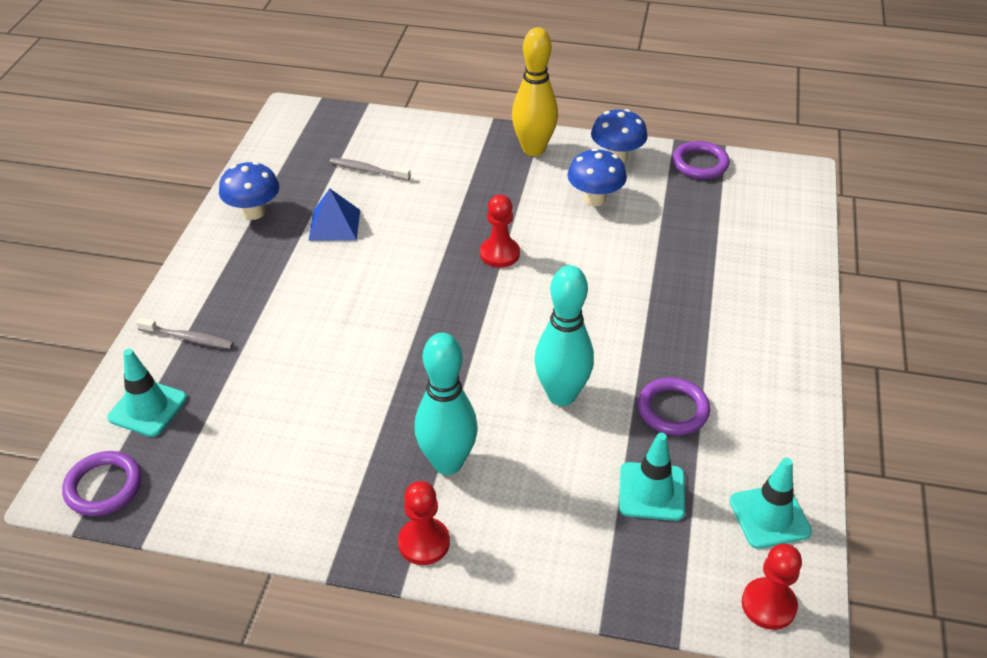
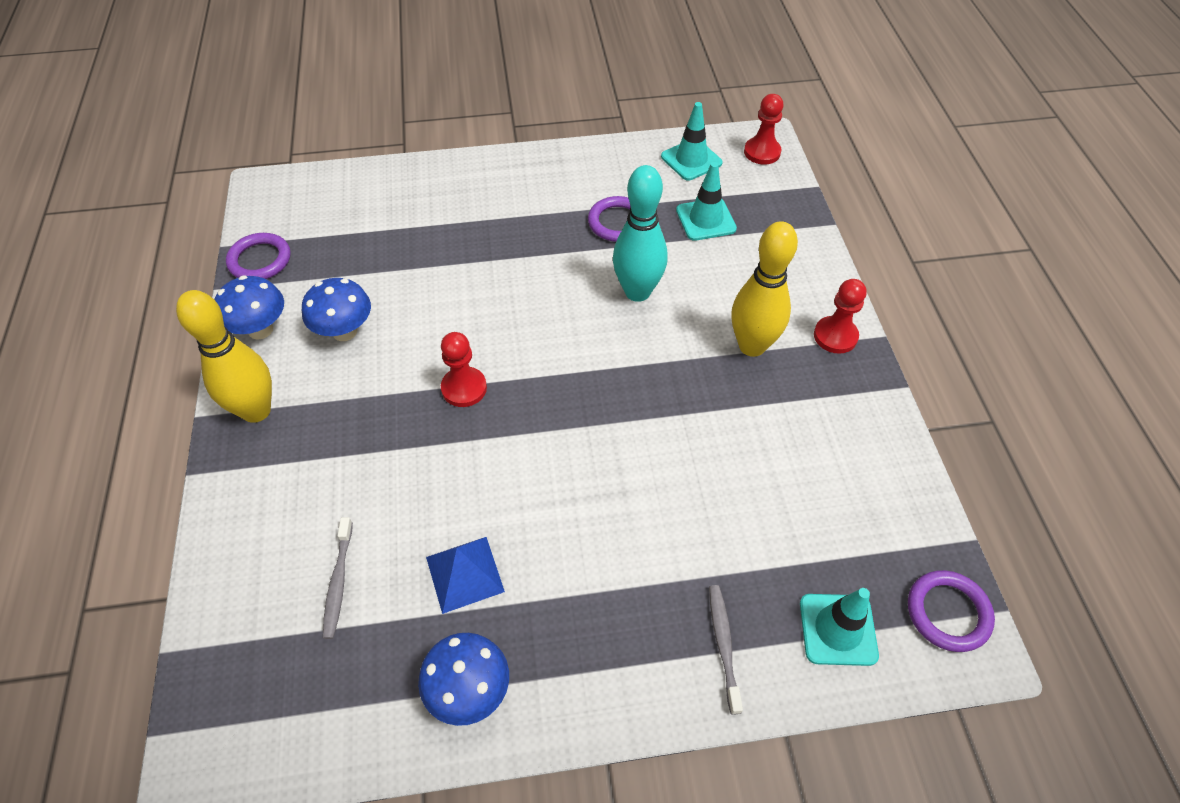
camera: 110 degrees left, 10 degrees up
(447, 463) = (752, 346): turquoise bowling pin -> yellow bowling pin

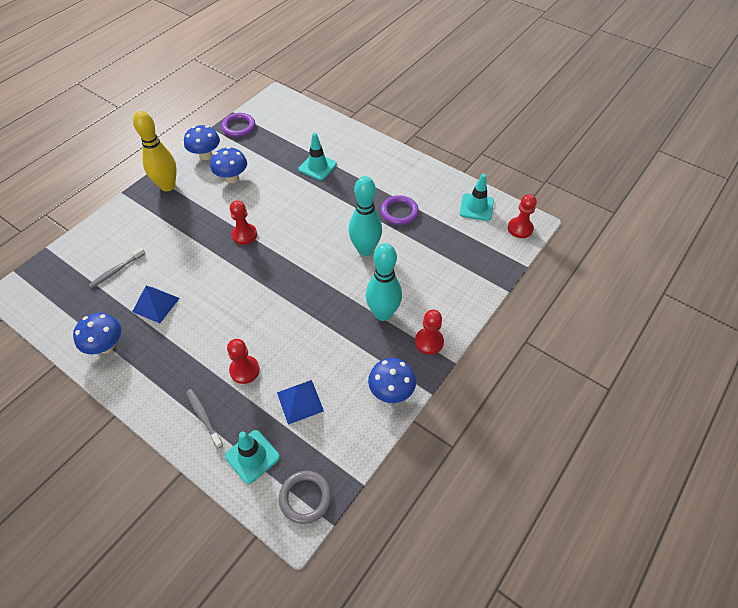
camera: 45 degrees right, 0 degrees up
(693, 544) = (244, 370): none -> red pawn
(705, 220) = (443, 241): turquoise traffic cone -> turquoise traffic cone (317, 167)
(723, 645) = (203, 417): grey toothbrush -> grey toothbrush turned 75 degrees counterclockwise
(752, 346) = (383, 313): yellow bowling pin -> turquoise bowling pin
(801, 518) = (300, 401): none -> blue pyramid
(871, 419) = (391, 391): none -> blue mushroom
(948, 613) = (305, 498): purple ring -> grey ring

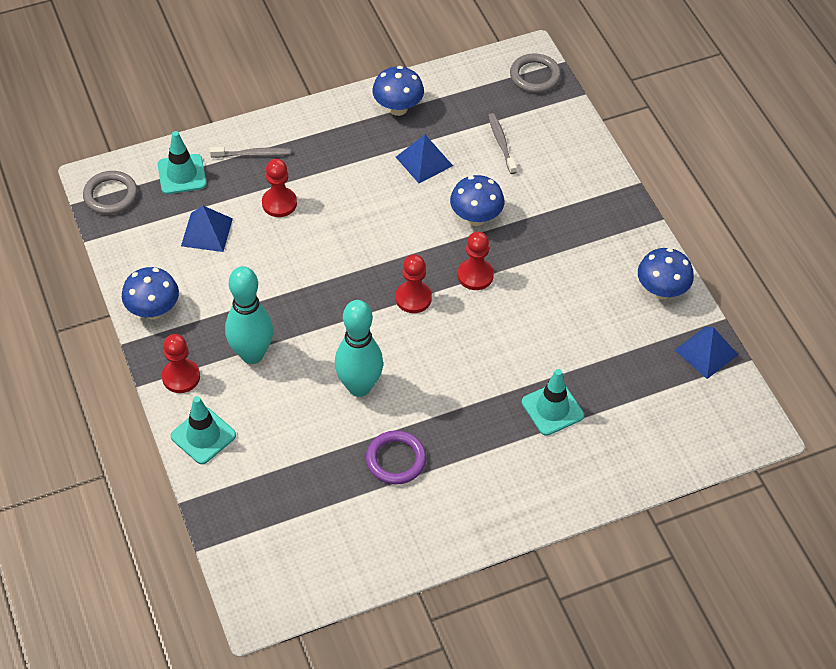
camera: 120 degrees right, 0 degrees up
(36, 280) = (535, 76): none -> grey ring
(167, 186) = (621, 230): yellow bowling pin -> none
(232, 178) = (593, 302): blue mushroom -> blue mushroom (476, 218)
(238, 127) = (706, 352): purple ring -> blue pyramid
(476, 207) = (337, 560): turquoise traffic cone -> turquoise traffic cone (203, 436)
(520, 228) = (261, 588): red pawn -> red pawn (413, 298)

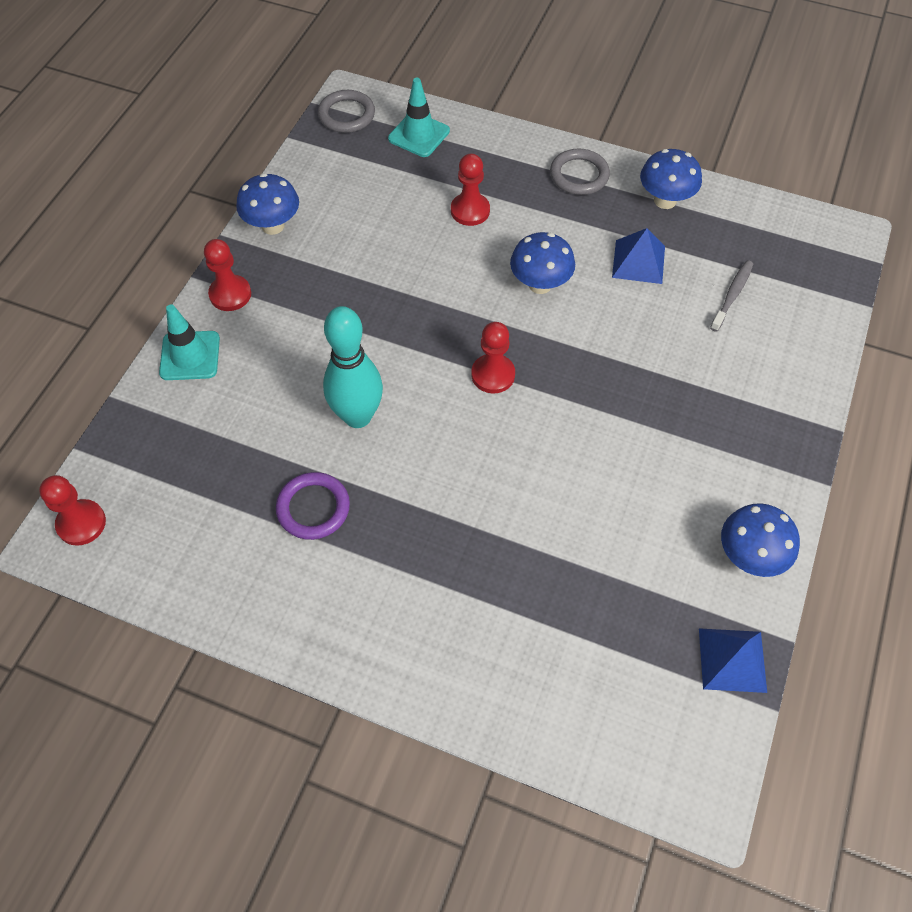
camera: 45 degrees right, 5 degrees up
(206, 232) = (385, 193): blue pyramid -> none
(252, 154) = (493, 156): grey toothbrush -> none
(252, 354) = (304, 319): turquoise bowling pin -> none
(475, 275) = (573, 397): red pawn -> red pawn (81, 523)
(476, 218) = (632, 345): blue mushroom -> blue mushroom (540, 284)
(535, 76) = (834, 257): grey ring -> grey ring (579, 175)
(552, 409) = (507, 583): turquoise traffic cone -> none

